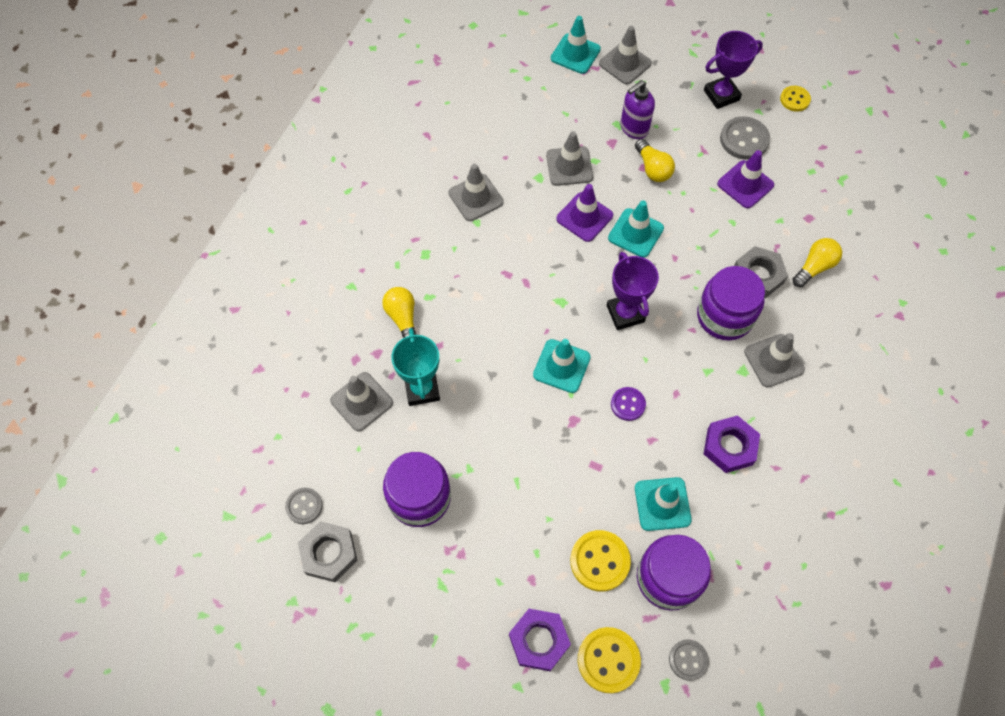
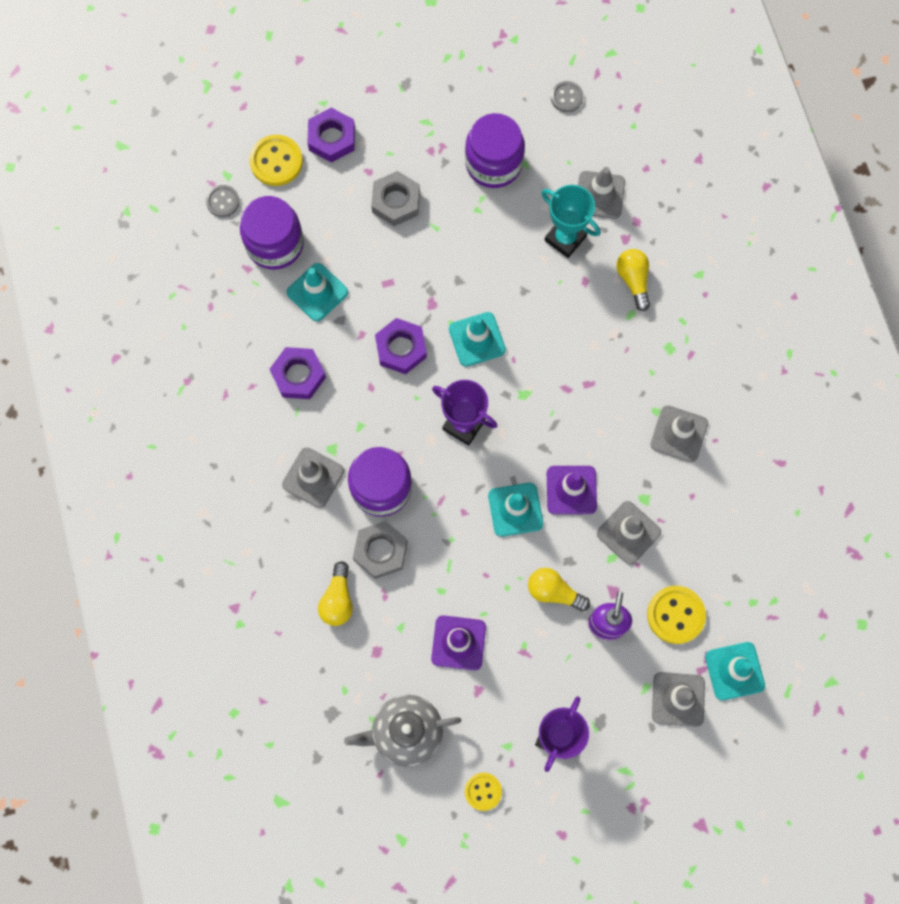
camera: 140 degrees right, 10 degrees up
(329, 553) = (519, 83): grey nut -> grey nut (396, 201)
(403, 318) = (633, 280): yellow light bulb -> yellow light bulb turned 135 degrees counterclockwise
(599, 561) = (331, 218): yellow button -> yellow button (675, 615)
(628, 404) = (401, 348): purple button -> purple nut
(744, 139) = (496, 697): grey button -> none
(823, 161) = (406, 732): none -> grey teapot

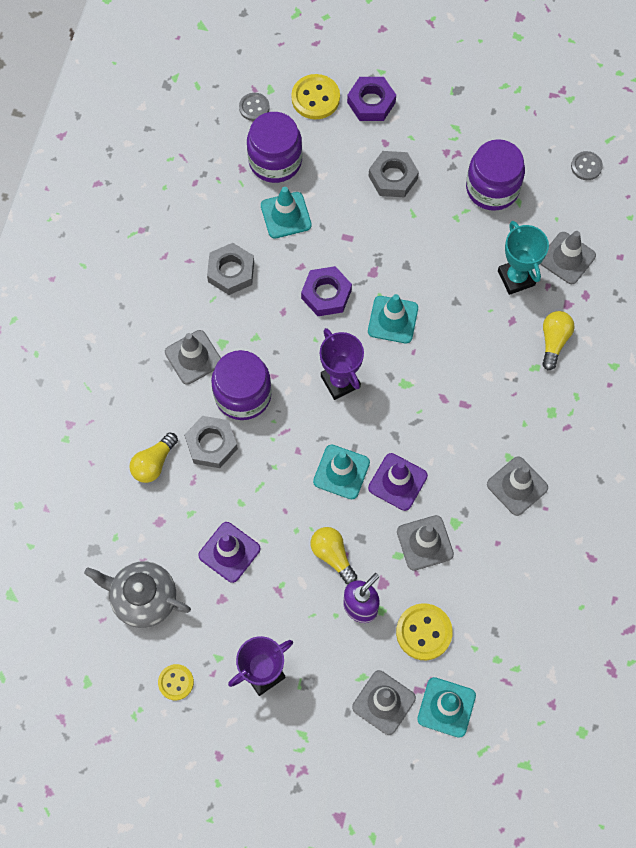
camera: 30 degrees right, 5 degrees down
(298, 375) = (231, 272): purple nut -> grey nut

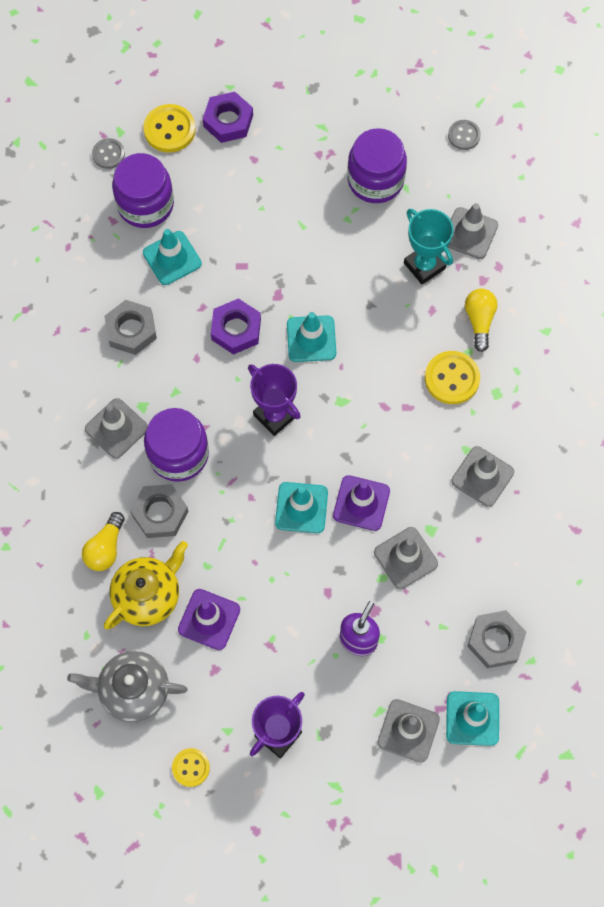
camera: 15 degrees left, 0 degrees up
(180, 516) = (148, 595): none -> yellow teapot
(332, 555) = (316, 595): yellow light bulb -> none
(393, 177) = (271, 193): grey nut -> grey nut (495, 641)
(424, 632) = (429, 649): yellow button -> yellow button (452, 378)

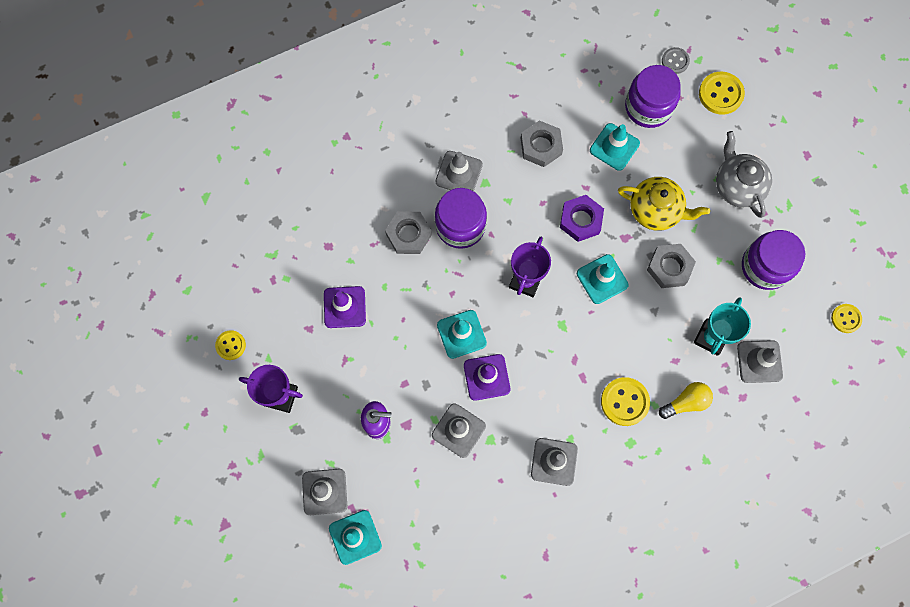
camera: 65 degrees right, 5 degrees up
(105, 548) = (364, 210): yellow light bulb -> none
(133, 690) = (269, 279): grey teapot -> grey teapot (737, 186)
(148, 595) = (343, 256): yellow teapot -> yellow teapot (655, 210)
(228, 121) = (753, 132): purple nut -> none
(464, 135) = (846, 318): grey button -> yellow button
(495, 641) = (424, 529): grey nut -> grey nut (669, 267)

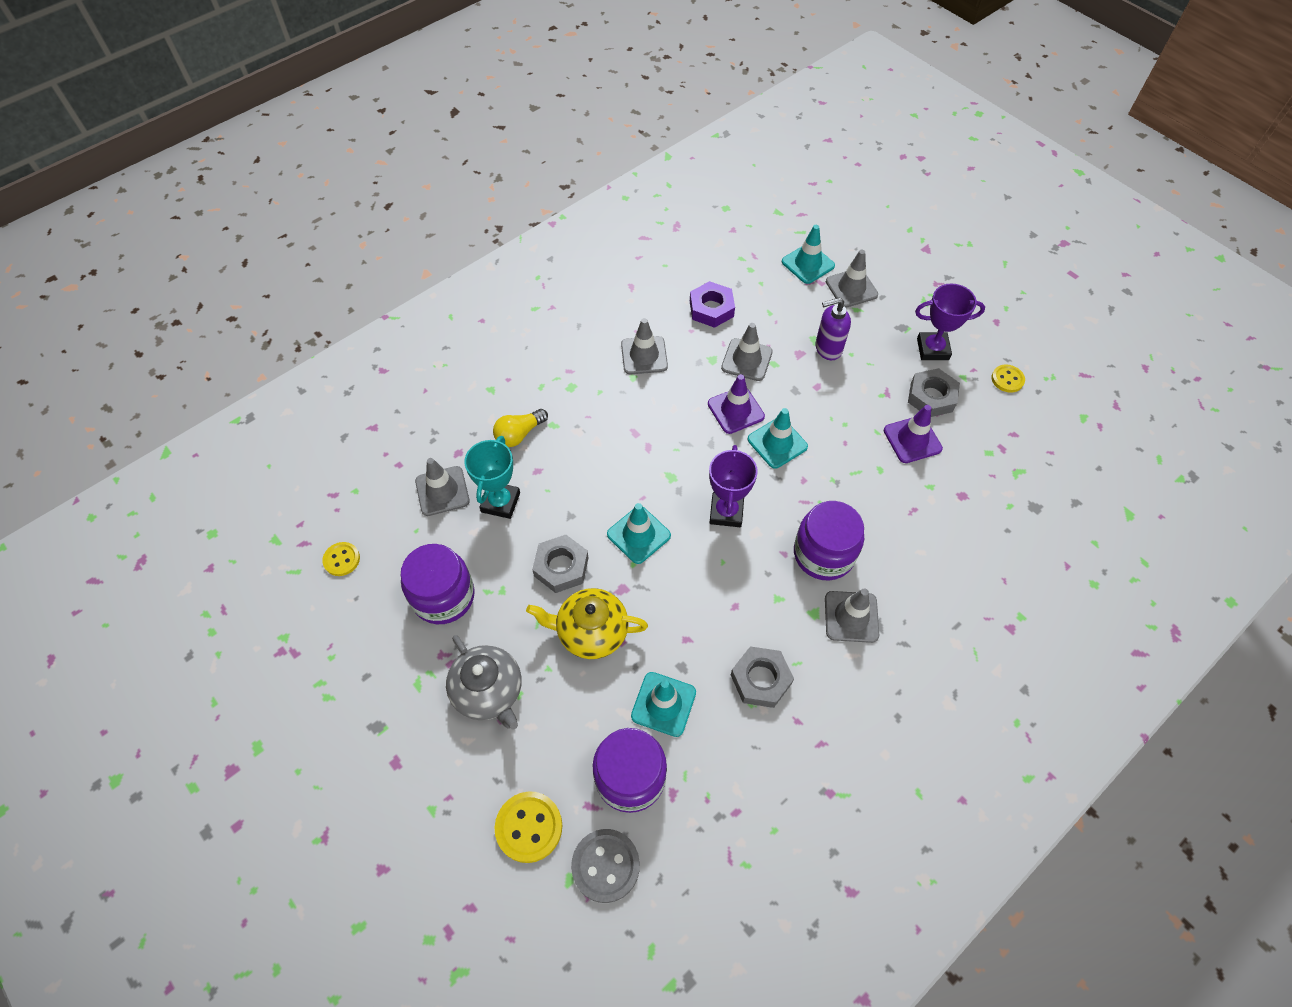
camera: 165 degrees right, 15 degrees down
(408, 235) = (879, 529): grey nut -> grey nut (931, 397)
(580, 220) = (682, 596): purple nut -> purple nut (711, 309)
(624, 402) = (585, 420): yellow button -> none
(675, 61) = (605, 866): grey button -> grey button, size x1.60

